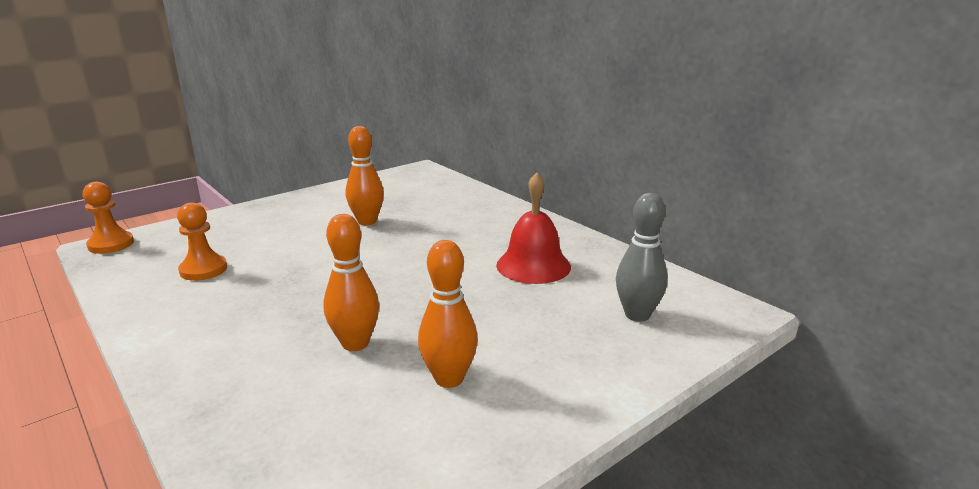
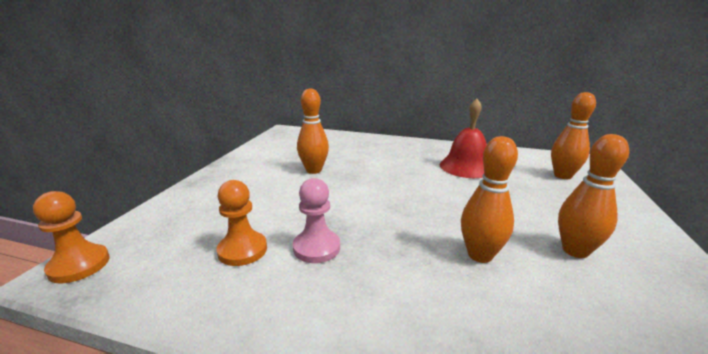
camera: 35 degrees left, 0 degrees up
(250, 287) = (316, 248): none -> pink pawn
(637, 315) = (562, 176): grey bowling pin -> orange bowling pin

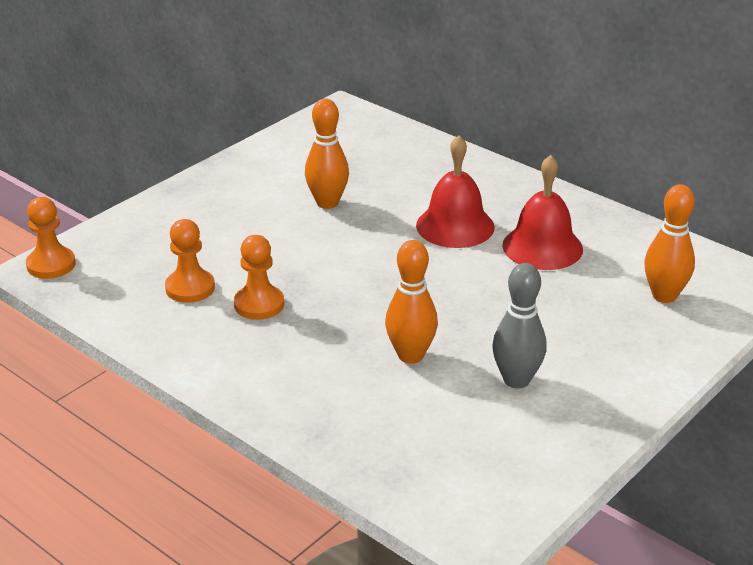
camera: 25 degrees right, 10 degrees up
(316, 248) = (259, 304): pink pawn -> orange pawn
(405, 167) = (455, 226): none -> red bell
(575, 251) = (516, 380): orange bowling pin -> grey bowling pin

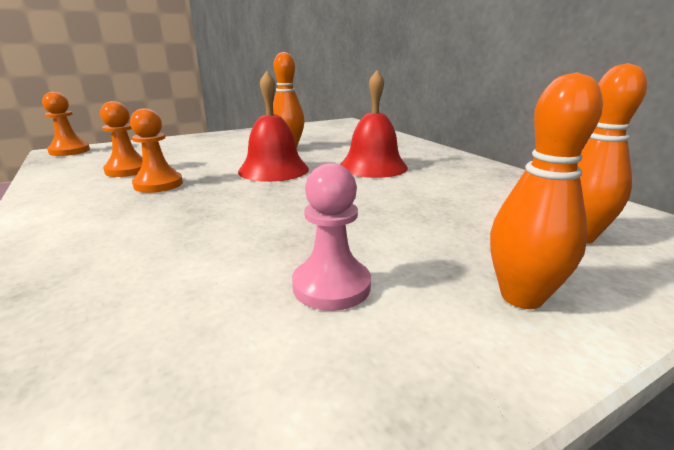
camera: 20 degrees right, 10 degrees down
(410, 355) = (233, 238): orange bowling pin -> orange bowling pin (521, 297)
(516, 380) = (331, 286): grey bowling pin -> pink pawn
(542, 247) = (444, 185): red bell -> red bell (273, 170)

